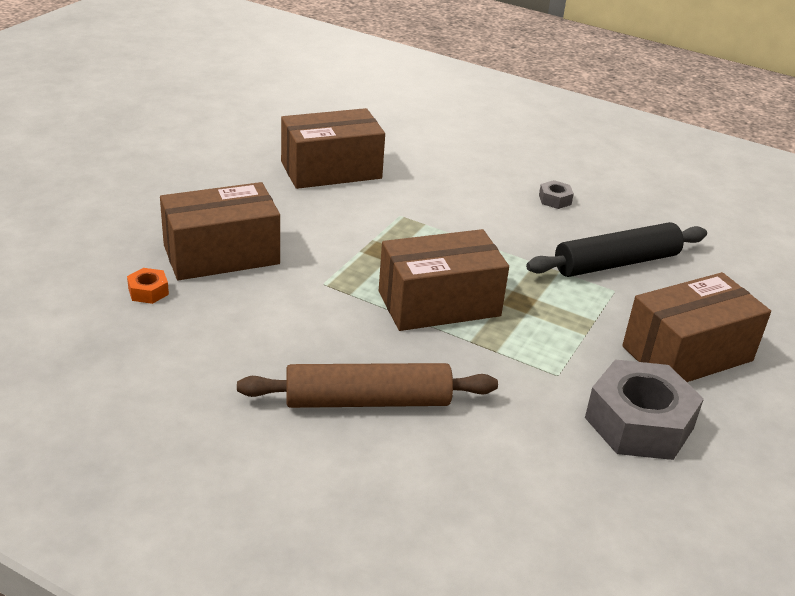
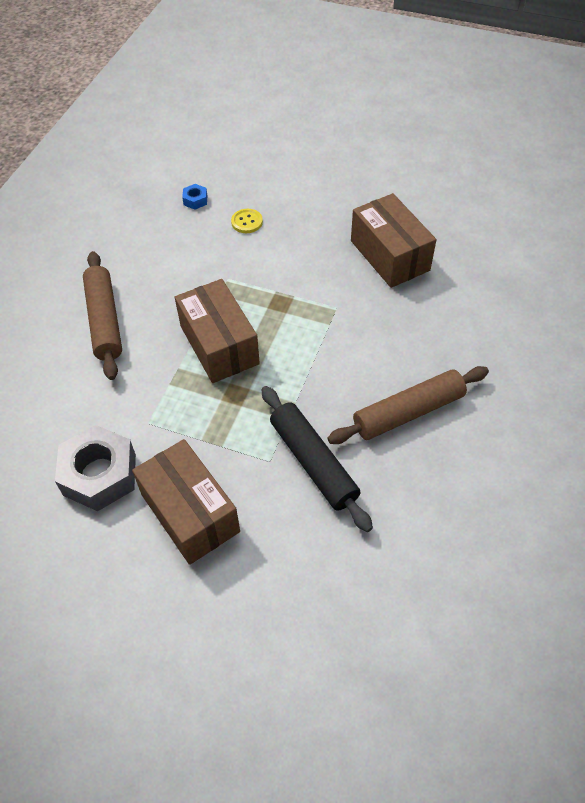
camera: 85 degrees right, 20 degrees up
(148, 291) = (195, 200): orange nut -> blue nut
(221, 254) = (247, 222): brown box -> yellow button
(555, 200) = (408, 412): grey nut -> brown rolling pin

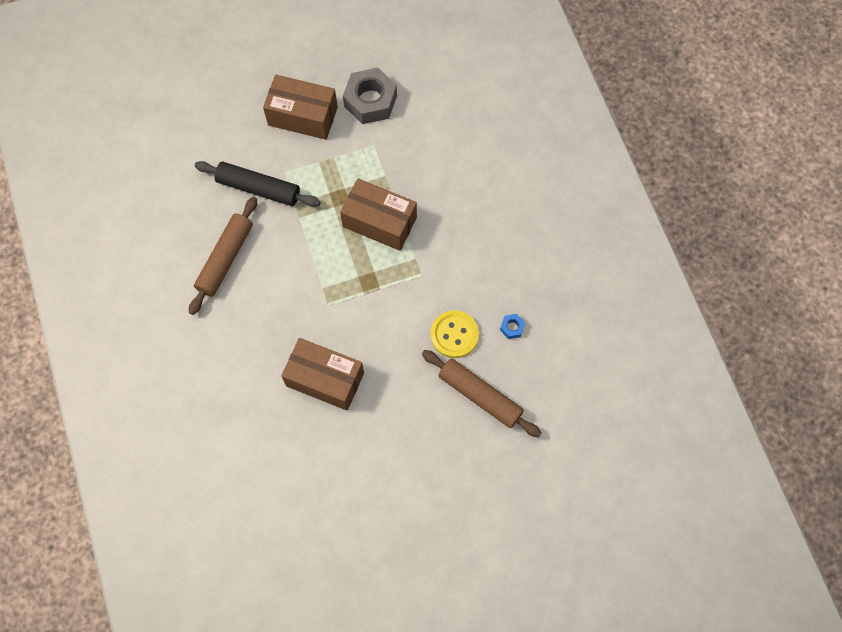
camera: 140 degrees right, 15 degrees up
(104, 321) = (468, 187): brown rolling pin -> brown rolling pin (480, 395)
(247, 222) = (454, 335): yellow button -> yellow button, size x1.66

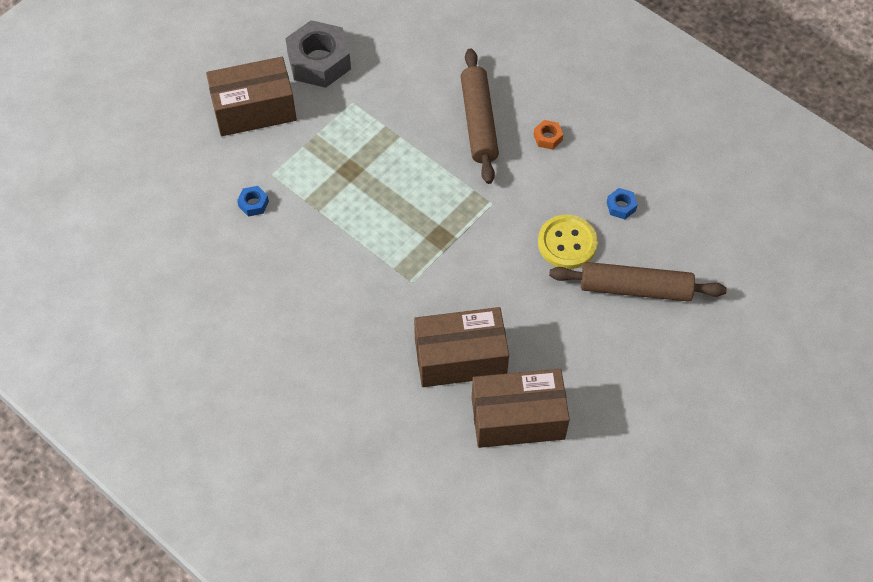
camera: 30 degrees left, 10 degrees down
(225, 258) = (263, 292): brown rolling pin -> brown rolling pin (478, 122)
(258, 188) = (253, 204): black rolling pin -> blue nut
(379, 222) = (411, 173): brown box -> brown box (518, 418)
(494, 246) = (548, 137): none -> orange nut

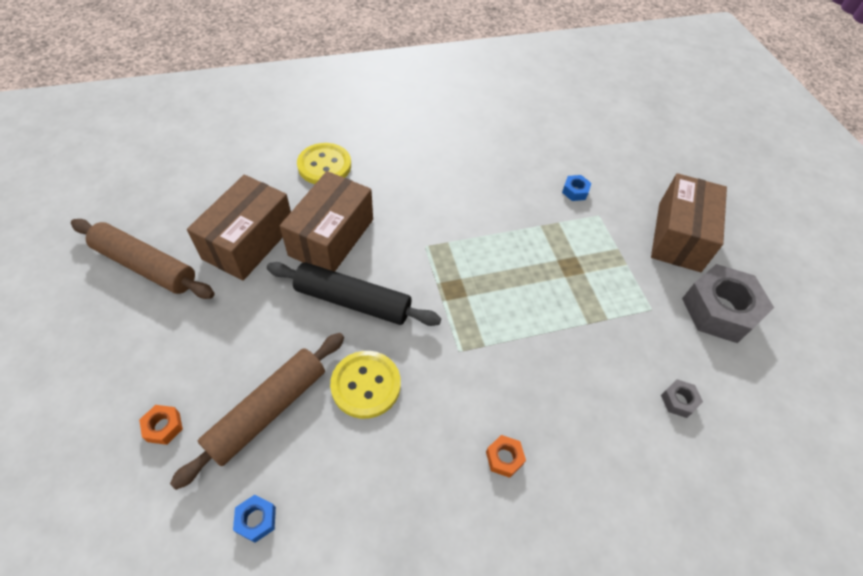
camera: 120 degrees right, 5 degrees down
(381, 428) = (324, 166): none -> yellow button
(424, 62) = (678, 401): none -> grey nut
(478, 122) = (566, 402): brown rolling pin -> brown rolling pin (146, 266)
(508, 297) = (353, 301): none -> black rolling pin
(621, 206) = (365, 470): blue nut -> blue nut (256, 520)
(699, 341) = (163, 427): none -> orange nut

